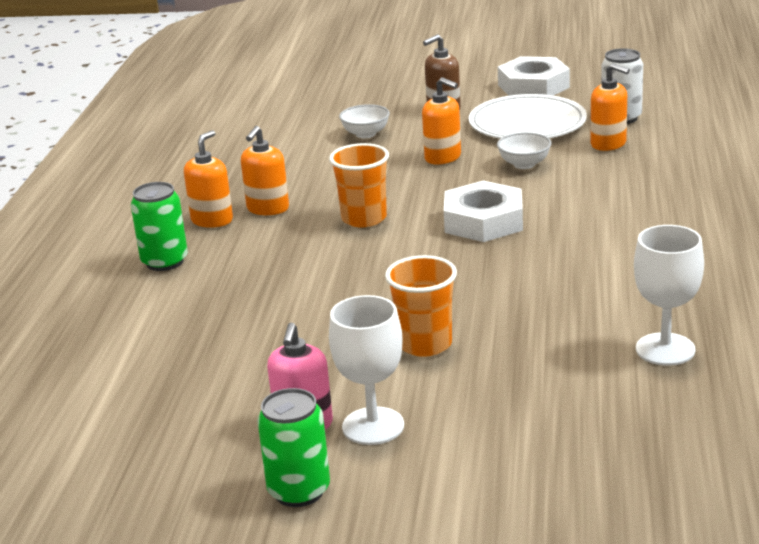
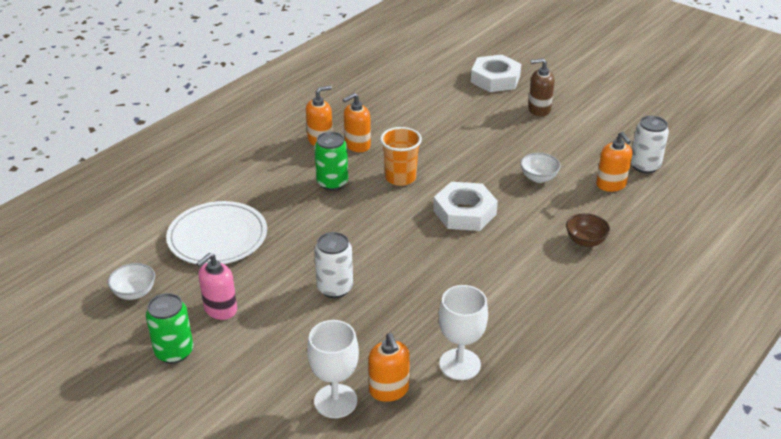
camera: 30 degrees right, 10 degrees up
(165, 262) = (267, 160): green can -> green can (332, 183)
(365, 134) = (471, 110): white bowl -> white bowl (134, 293)
(373, 426) = (250, 330): white goblet -> white goblet (335, 401)
(425, 344) = (335, 288): orange cup -> white can
(443, 157) = (496, 150): orange soap dispenser -> orange soap dispenser (389, 390)
(527, 123) = (578, 144): white plate -> white plate (217, 237)
(533, 86) = (617, 113): white nut -> white nut (495, 79)
(647, 197) = (585, 241): none -> brown bowl

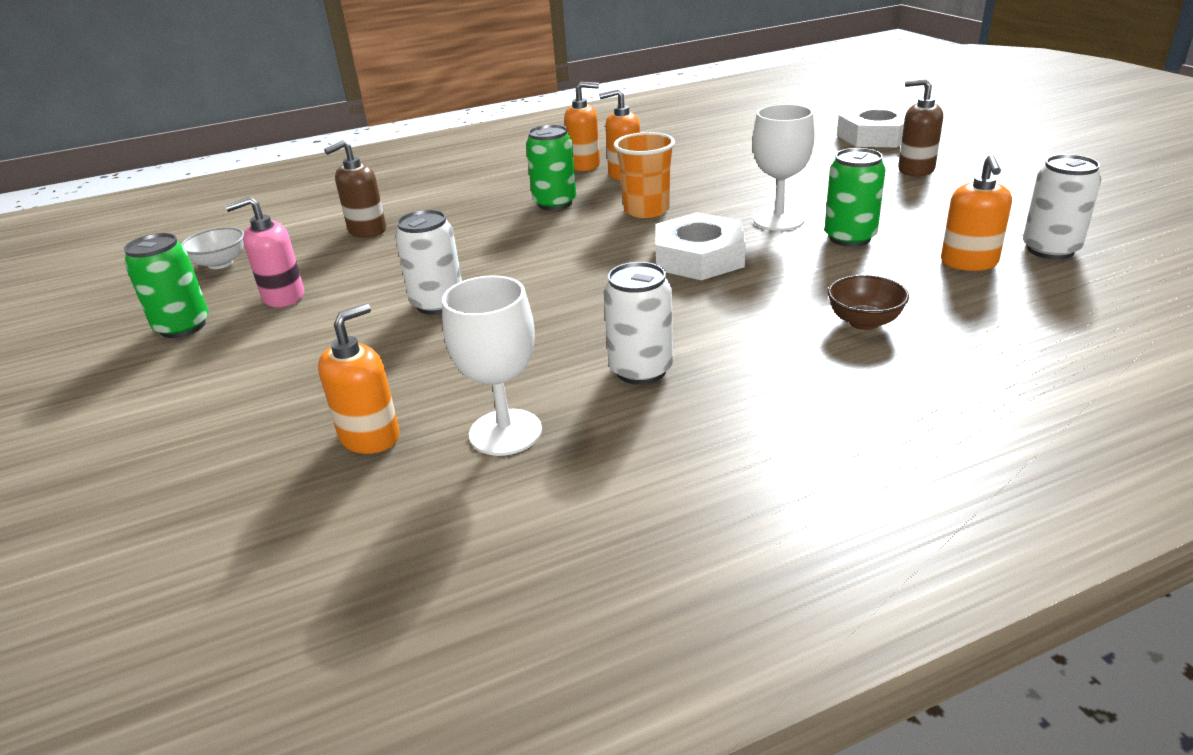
camera: 30 degrees right, 5 degrees down
(217, 237) = (367, 231): white plate -> brown soap dispenser
(335, 401) = (287, 429): white goblet -> white goblet (778, 220)
(389, 390) = (370, 437): orange soap dispenser -> orange soap dispenser turned 150 degrees counterclockwise
(497, 304) = (641, 370): none -> white can
(538, 178) = (850, 238): white bowl -> green can

